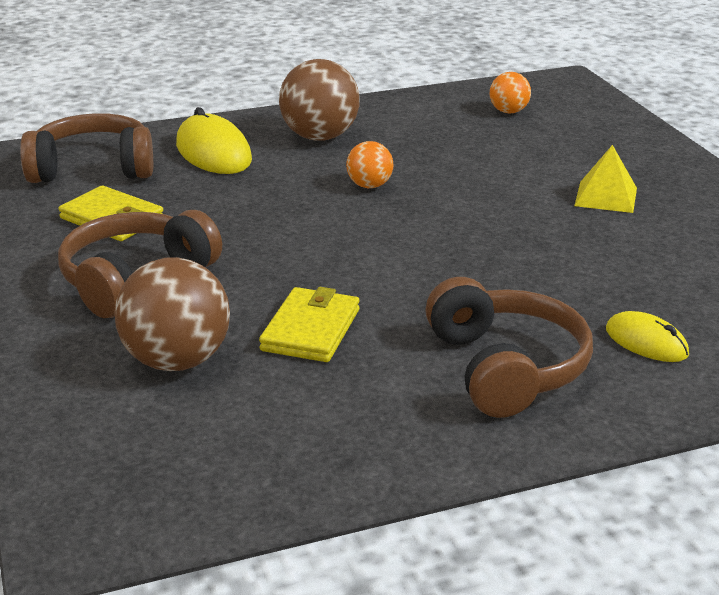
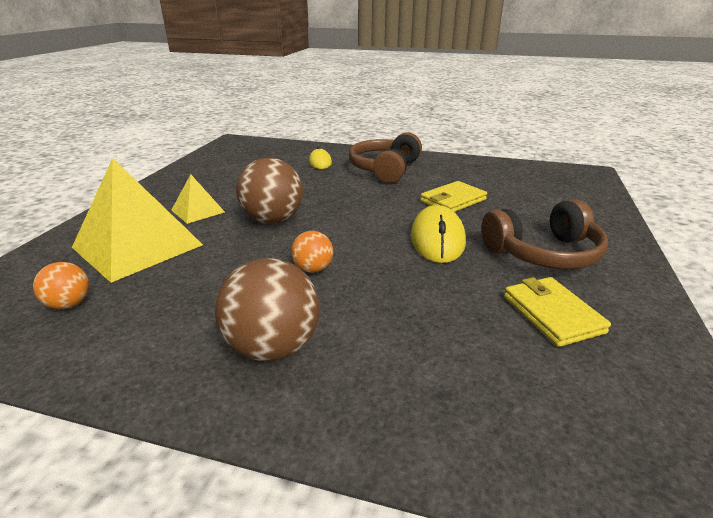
camera: 145 degrees left, 0 degrees up
(93, 168) = (565, 407): brown headphones -> none
(177, 361) = (531, 207): brown ball -> brown ball (273, 220)
(213, 152) = (404, 372): yellow mouse -> yellow mouse (437, 239)
(568, 151) = (137, 246): none -> yellow pyramid

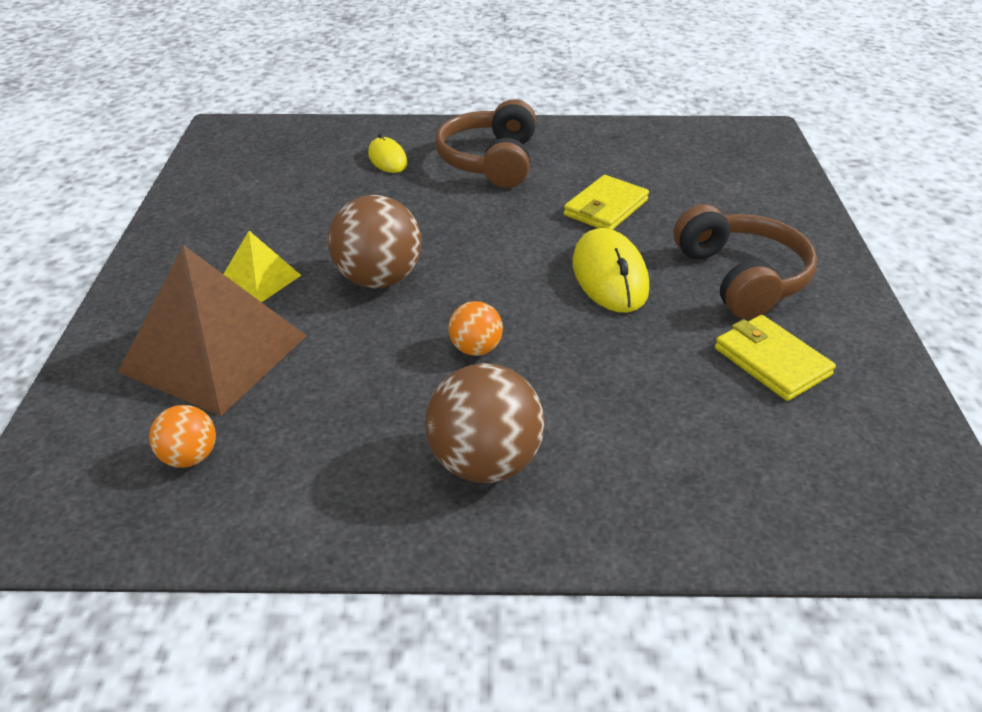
camera: 15 degrees left, 10 degrees up
(137, 246) = (214, 353): yellow pyramid -> brown pyramid
(543, 253) = (741, 278): brown headphones -> brown headphones turned 75 degrees counterclockwise

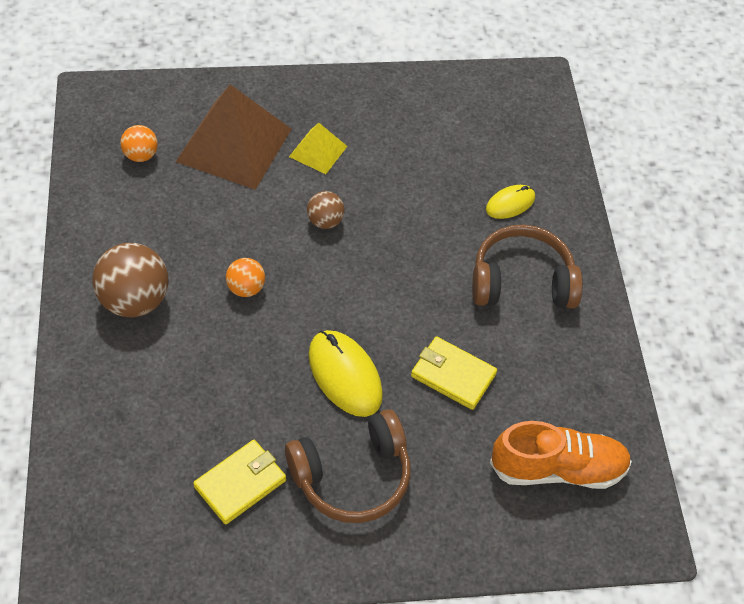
camera: 80 degrees right, 15 degrees up
(379, 279) = (325, 221): brown ball -> brown ball, size x0.54
(609, 276) = (345, 375): yellow mouse -> yellow mouse turned 75 degrees clockwise
(705, 163) = (557, 468): none -> orange shoe

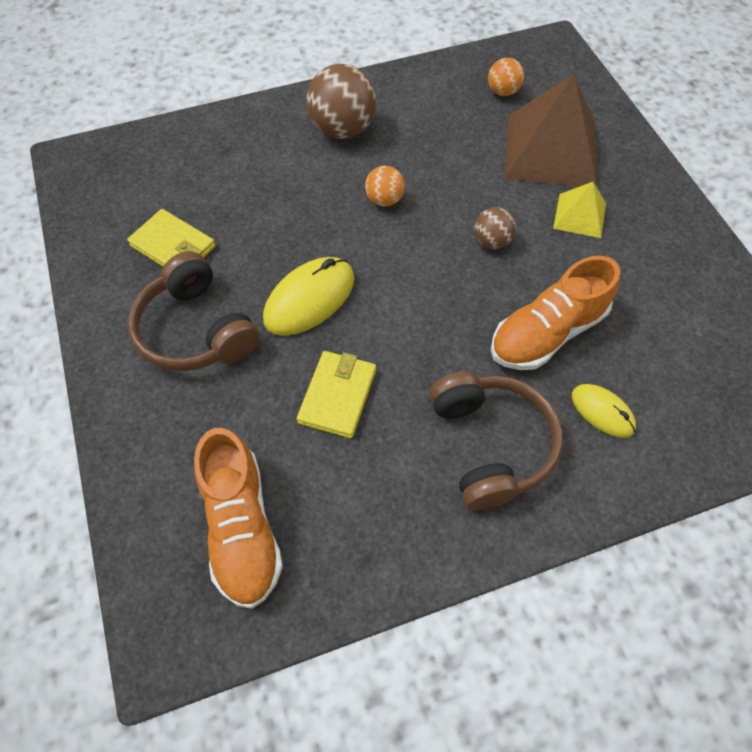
camera: 80 degrees right, 5 degrees up
(431, 213) = (547, 333): none -> orange shoe

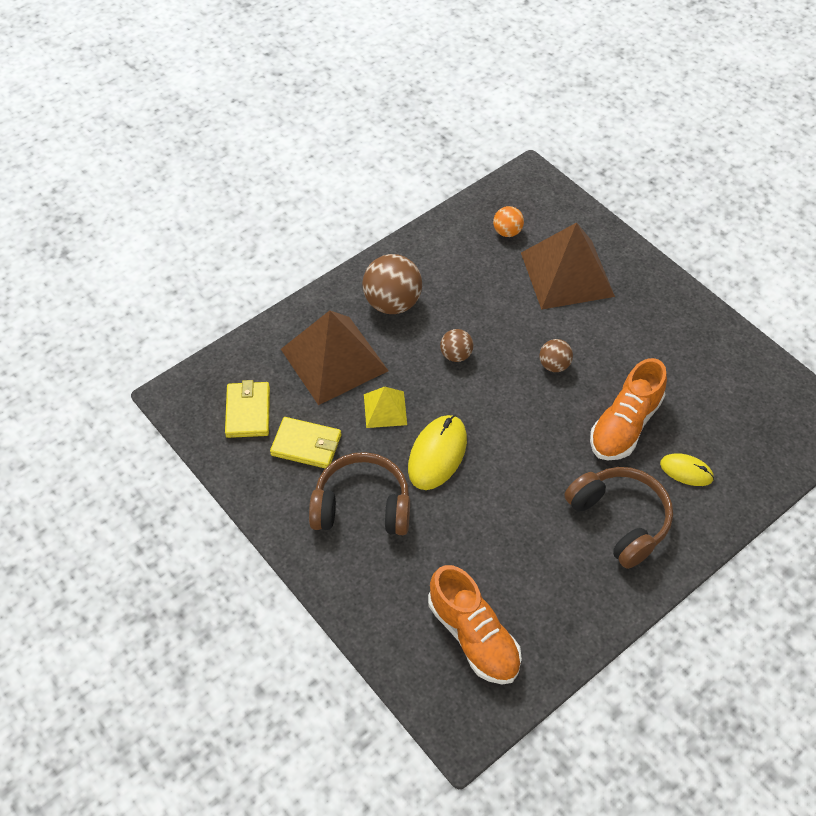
camera: 20 degrees left, 5 degrees down
(196, 330) = (362, 506): brown headphones -> brown headphones turned 150 degrees clockwise
(251, 168) = (334, 359): none -> brown pyramid
(337, 396) = (495, 521): yellow wallet -> yellow wallet (248, 411)
(384, 200) = (456, 355): orange ball -> brown ball
(580, 215) = (611, 324): yellow pyramid -> yellow pyramid (385, 409)

